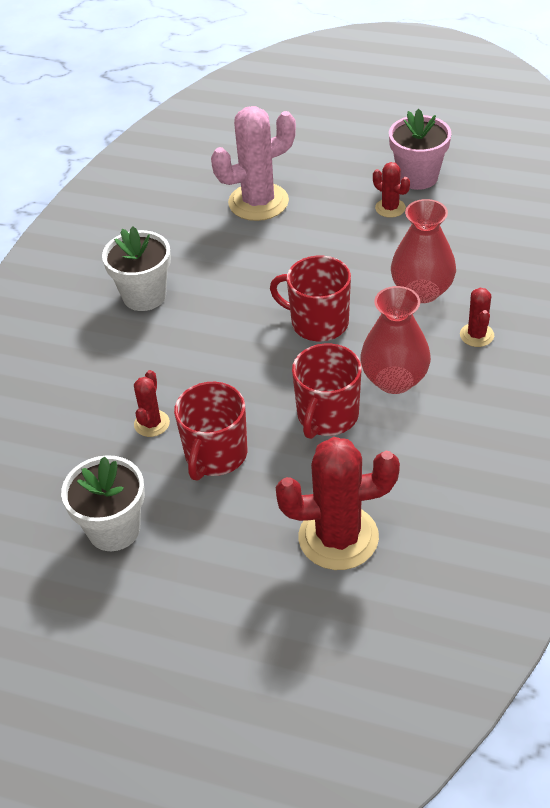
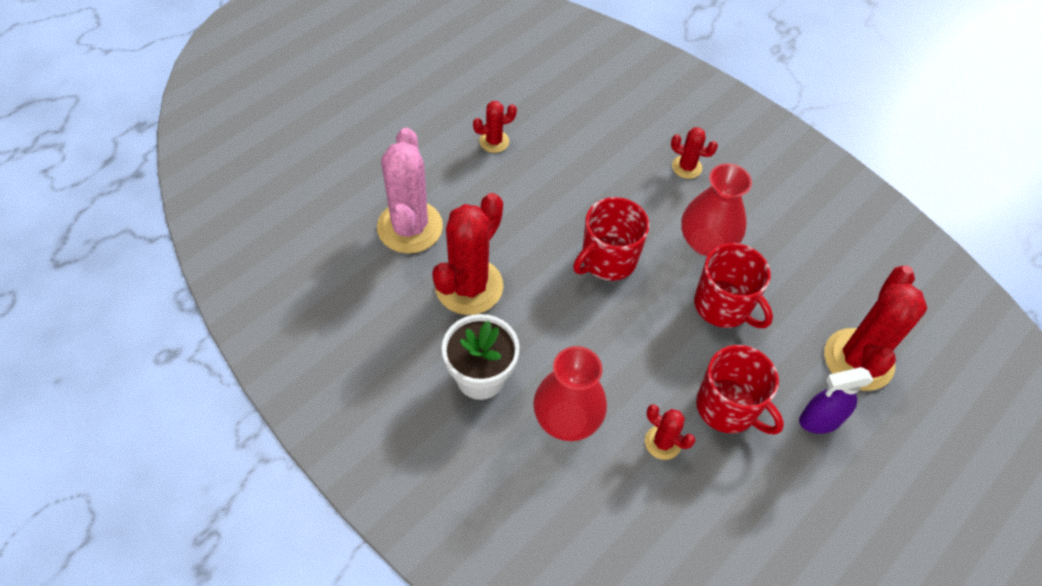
camera: 70 degrees left, 10 degrees up
(114, 529) = (780, 527): white flower pot -> none
(225, 255) = (469, 286): none -> red cactus
(244, 526) = (819, 420): none -> purple spray bottle
(417, 177) = (467, 104): pink flower pot -> none
(422, 291) = (614, 174): red vase -> red vase (567, 418)

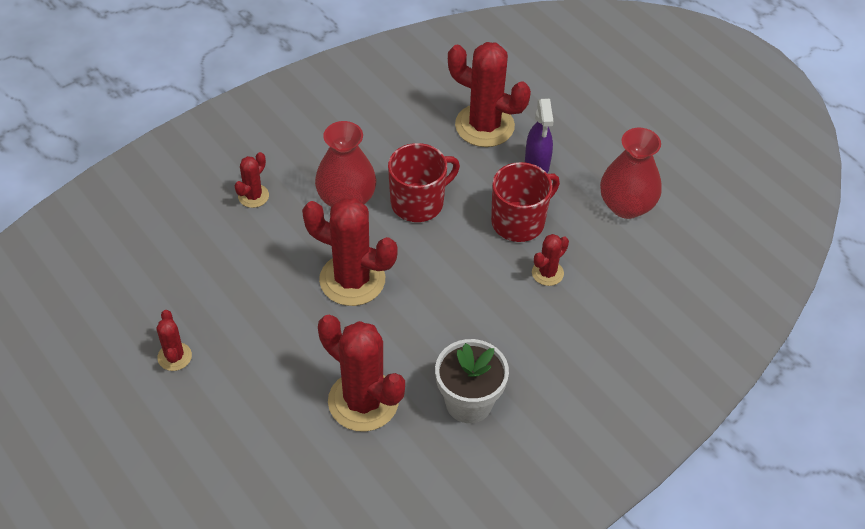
camera: 80 degrees left, 5 degrees down
(410, 227) = (276, 449): pink cactus -> none
(567, 418) = (518, 339): red vase -> red vase (626, 205)
(607, 259) = (352, 280): red mug -> red cactus

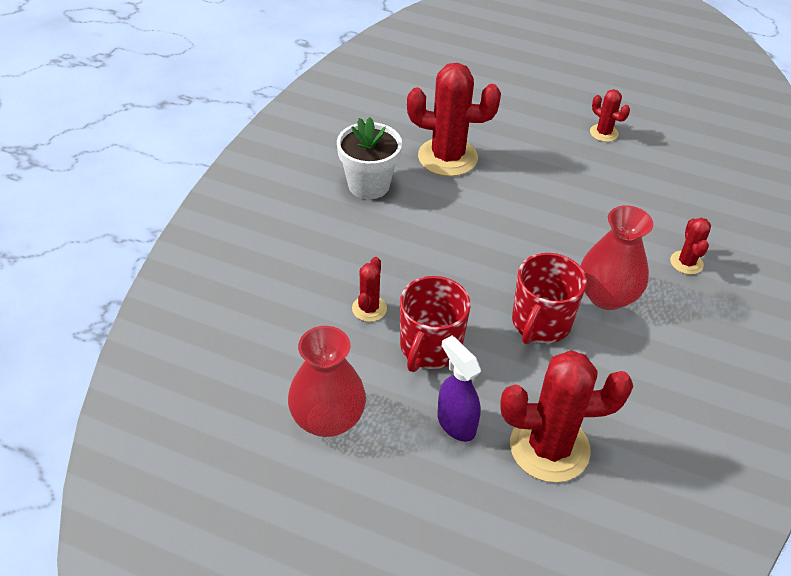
camera: 150 degrees right, 5 degrees down
(352, 280) = (534, 231): red cactus -> none

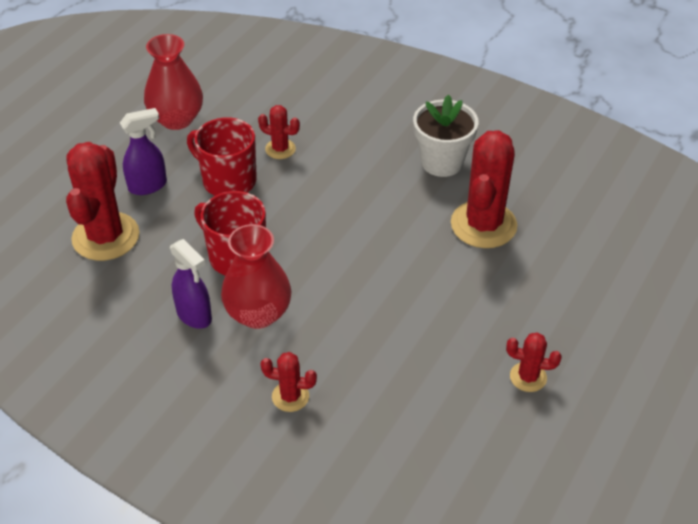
camera: 100 degrees right, 0 degrees up
(603, 133) = (528, 377): red cactus -> red cactus turned 45 degrees clockwise
(628, 344) = (194, 315): none -> purple spray bottle

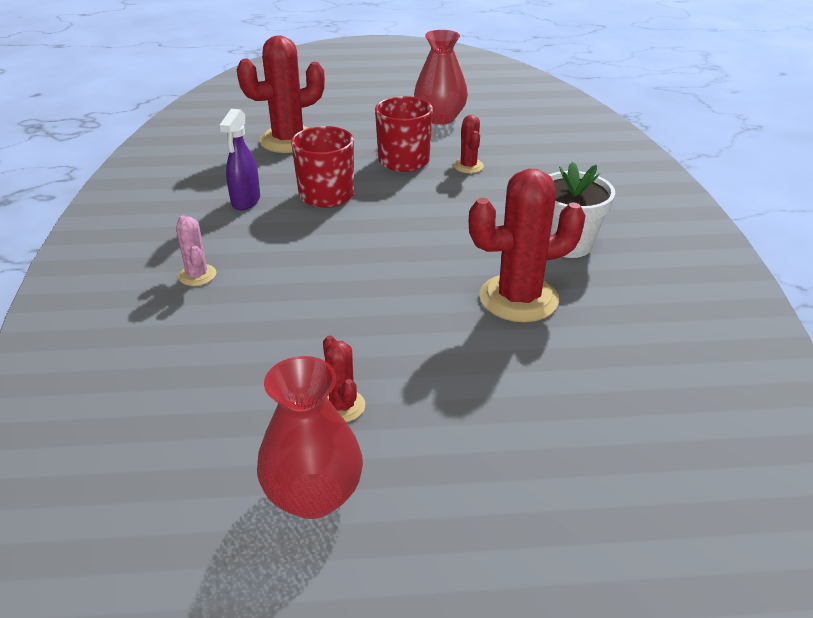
camera: 55 degrees right, 10 degrees down
(148, 186) = (357, 135): purple spray bottle -> none
(258, 313) = (275, 226): red vase -> red vase (313, 495)
(290, 396) = (197, 275): red cactus -> pink cactus

